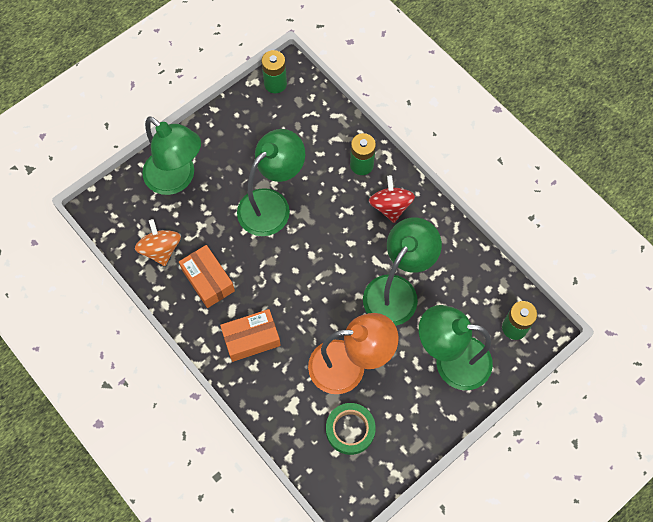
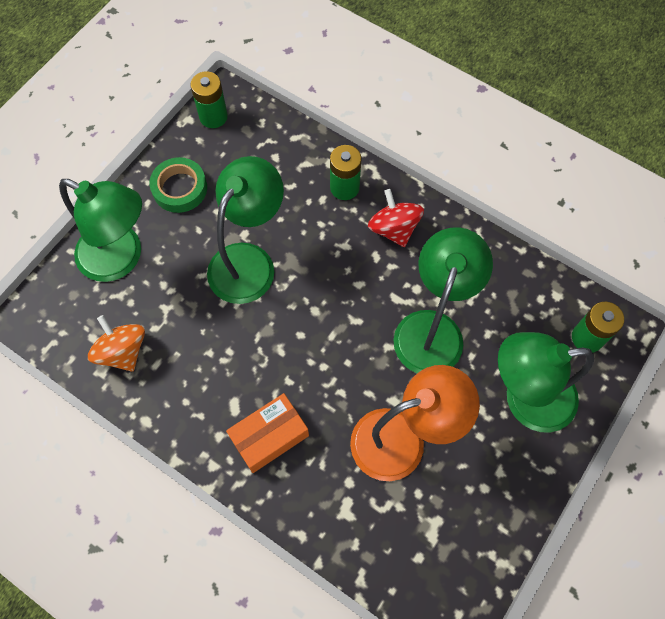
camera: 15 degrees left, 0 degrees up
(208, 280) = (194, 375): orange box -> none
(350, 430) = (428, 521): green tape -> green tape (180, 188)

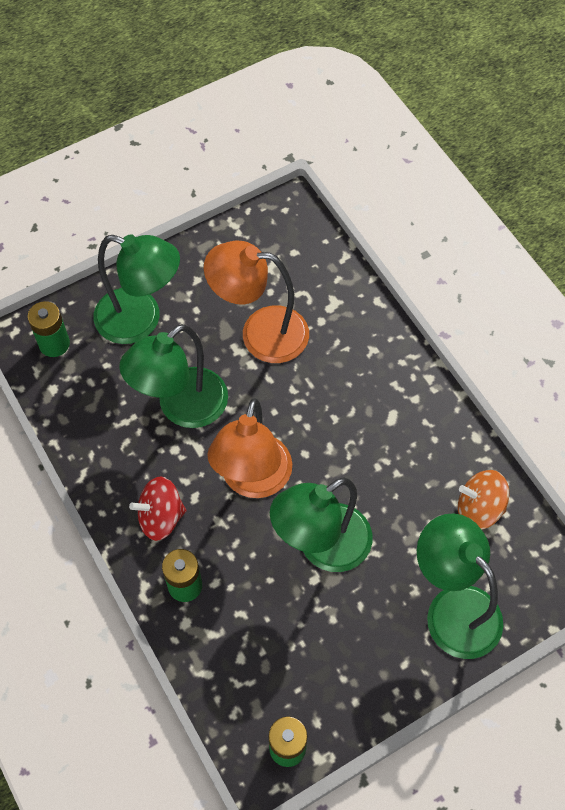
camera: 155 degrees left, 5 degrees down
(123, 351) = (479, 509): orange spinning top -> orange spinning top turned 105 degrees clockwise
(180, 188) = (362, 665): green tape -> none
(269, 436) = (371, 380): orange box -> none
(334, 290) = (253, 481): none -> orange lamp
(394, 229) = (161, 517): red spinning top -> red spinning top turned 75 degrees clockwise

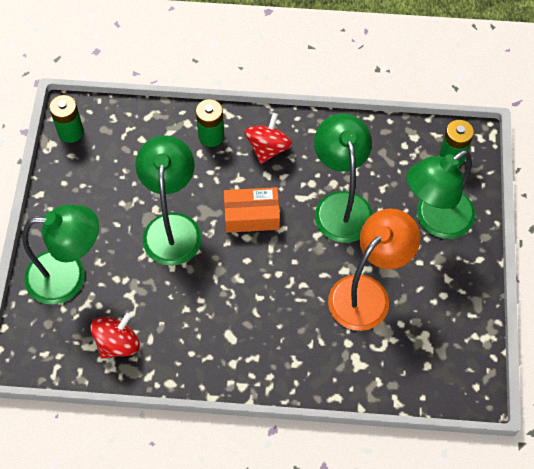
camera: 125 degrees right, 0 degrees up
(253, 481) = (251, 215): orange lamp -> orange box
(479, 509) = (117, 343): orange spinning top -> red spinning top

